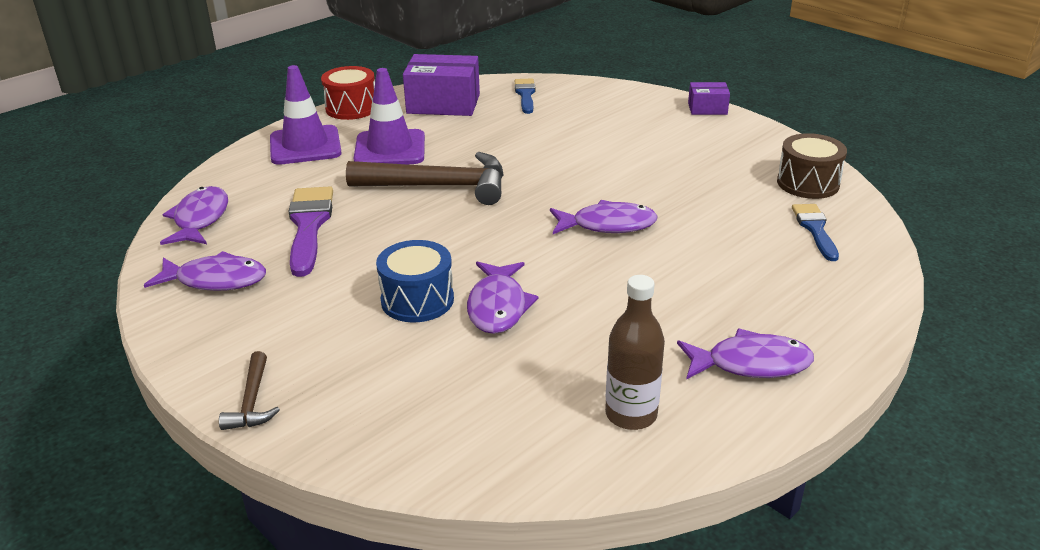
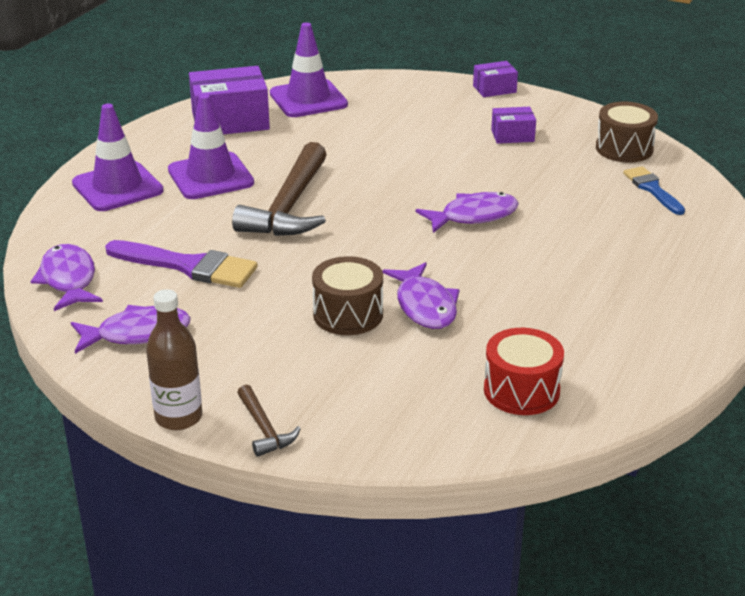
camera: 20 degrees left, 0 degrees up
(309, 226) = (188, 266): purple brush -> purple brush turned 135 degrees clockwise
(351, 108) = (135, 140): red drum -> red drum (521, 390)
(417, 300) = (348, 314): blue drum -> brown drum
(438, 186) = (289, 206): brown hammer -> brown hammer turned 120 degrees clockwise
(525, 95) = (308, 99): blue brush -> purple traffic cone
(631, 414) = (593, 369): brown bottle -> brown bottle (178, 417)
(698, 154) = (512, 135): none -> purple box
(751, 364) = (663, 311): purple fish -> none

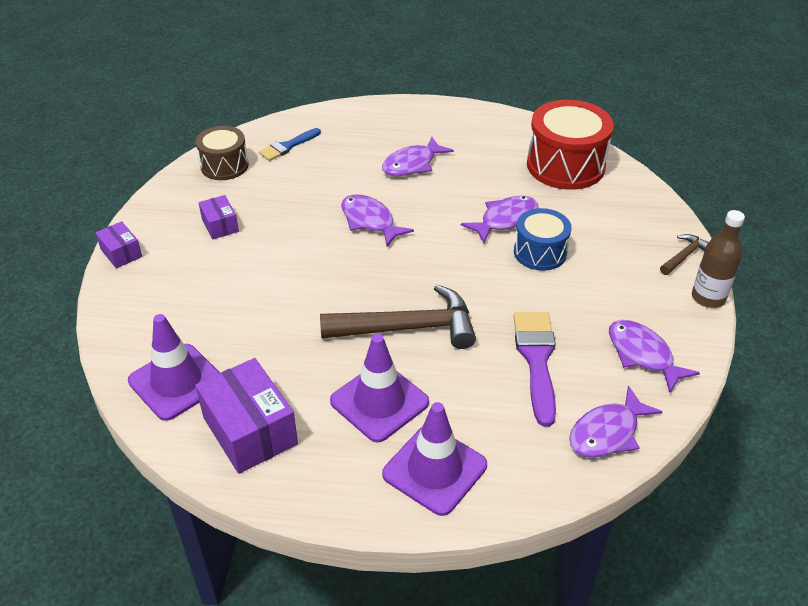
camera: 110 degrees left, 10 degrees up
(348, 314) = (540, 252): brown drum -> blue drum
(521, 390) = (565, 165): red drum -> red drum, size x1.64
(578, 265) = (412, 164): none -> purple fish

